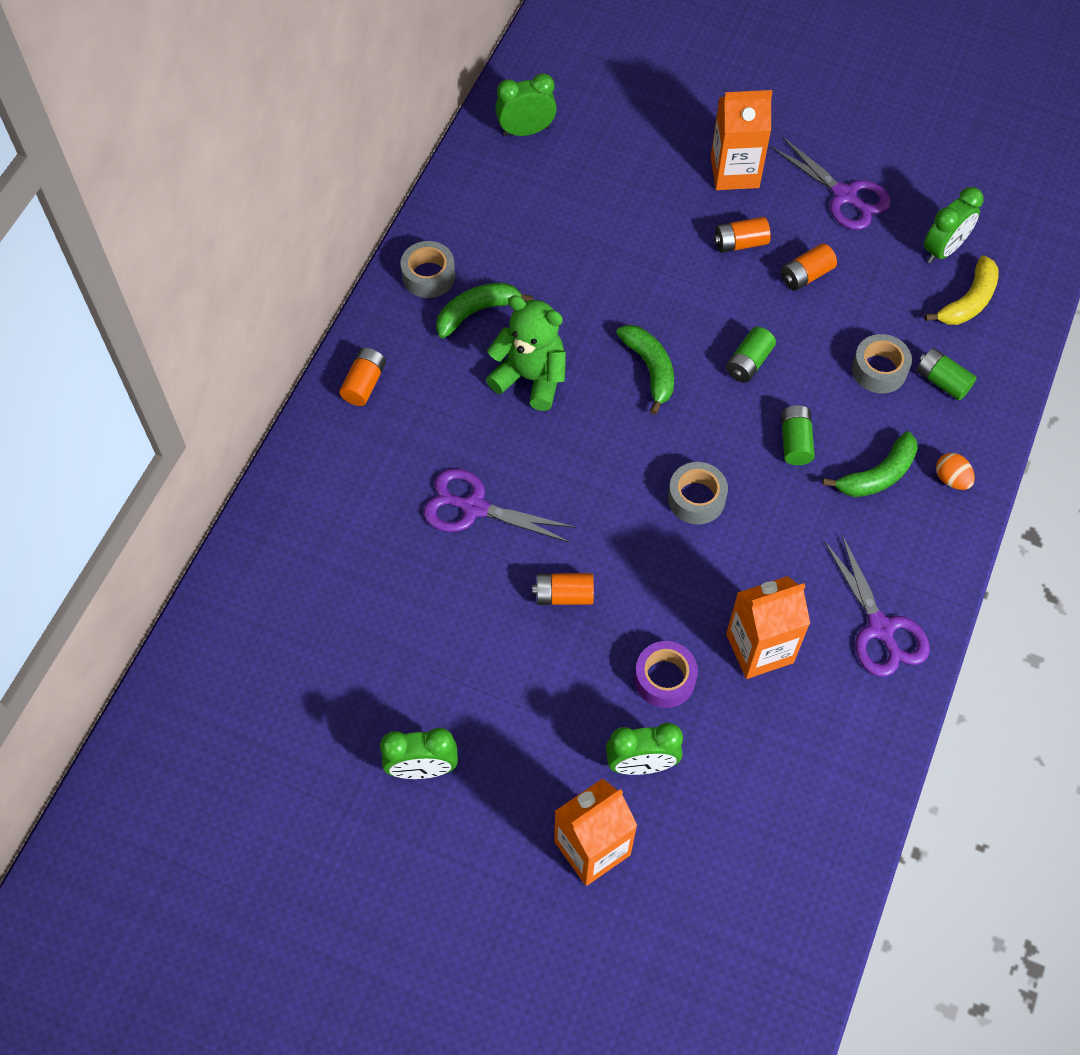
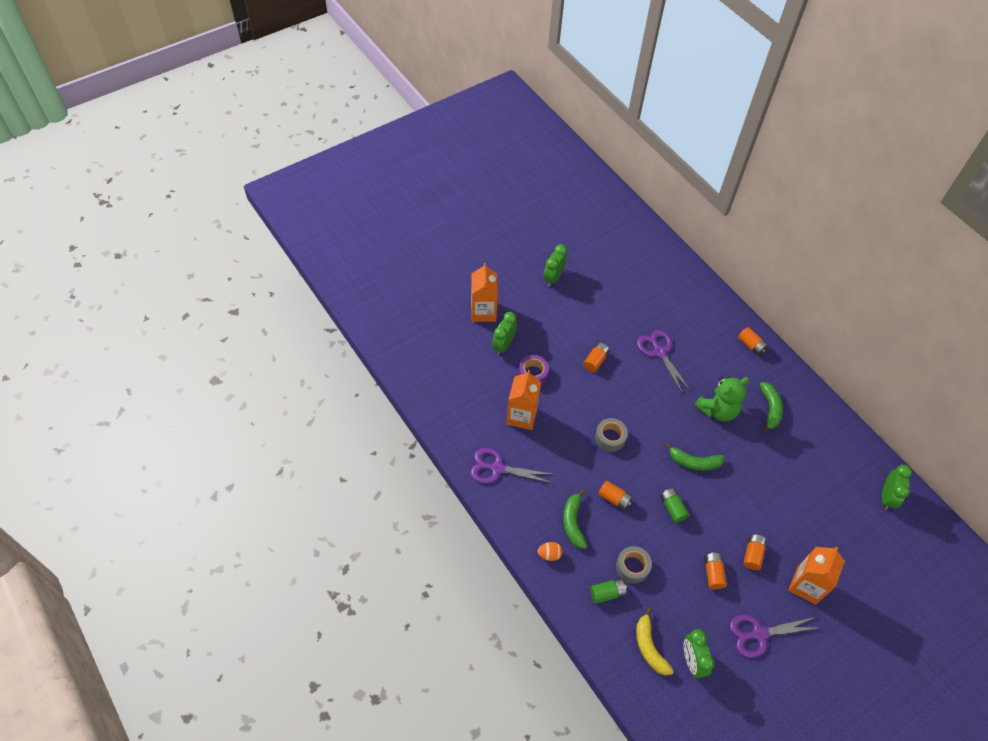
camera: 120 degrees right, 5 degrees down
(428, 276) = (803, 401): grey tape -> none
(474, 507) = (659, 352): purple scissors -> purple scissors turned 75 degrees counterclockwise
(795, 442) = (614, 498): green battery -> orange battery

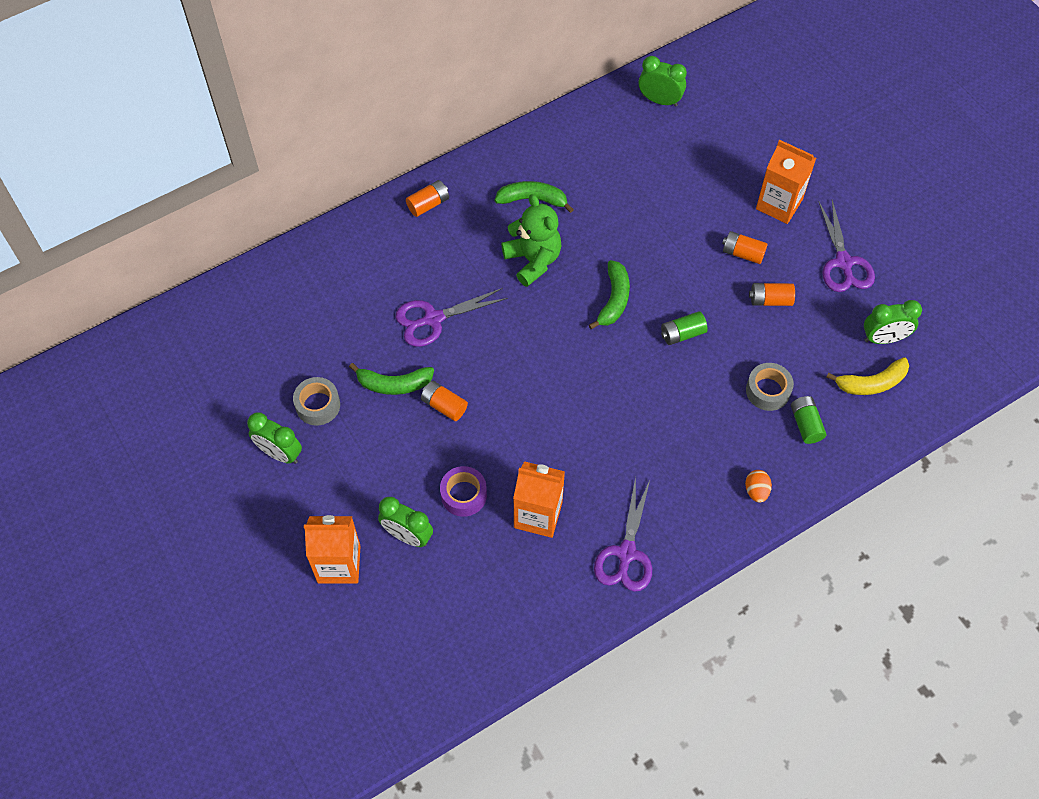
camera: 85 degrees left, 5 degrees up
(573, 522) = (708, 457): green banana -> green banana (394, 384)
(610, 438) = (575, 398): grey tape -> grey tape (318, 405)
(614, 498) = (670, 402): orange battery -> none

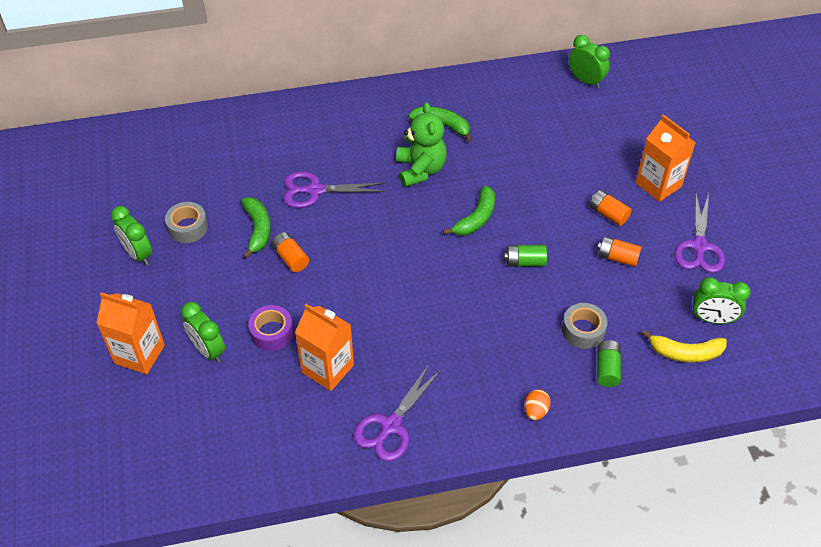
camera: 20 degrees right, 10 degrees down
(394, 384) = (257, 229): green banana -> green banana turned 120 degrees counterclockwise
(428, 204) = (354, 106): orange battery -> none

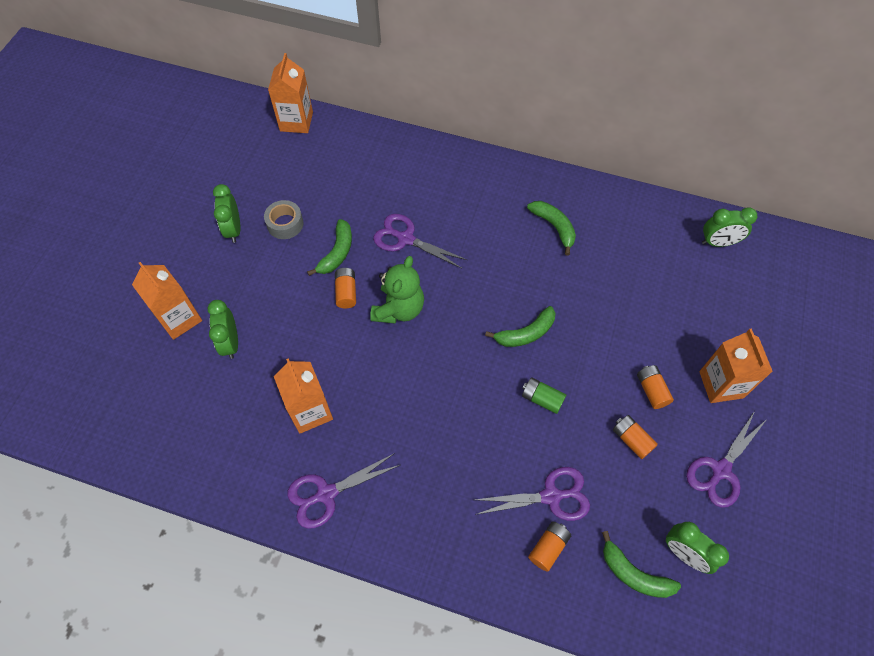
camera: 30 degrees right, 10 degrees up
(133, 136) = (296, 121): none -> orange carton
(272, 332) = (288, 353): purple tape -> none
(420, 170) = (507, 262): green teddy bear -> green teddy bear (399, 309)
(535, 411) = (456, 552): orange egg -> none
(583, 330) = (551, 496): grey tape -> purple scissors
(585, 80) = (718, 243): green clock -> green clock turned 105 degrees clockwise
(607, 369) = (548, 547): green battery -> orange battery
(685, 353) = (634, 574): yellow banana -> green banana

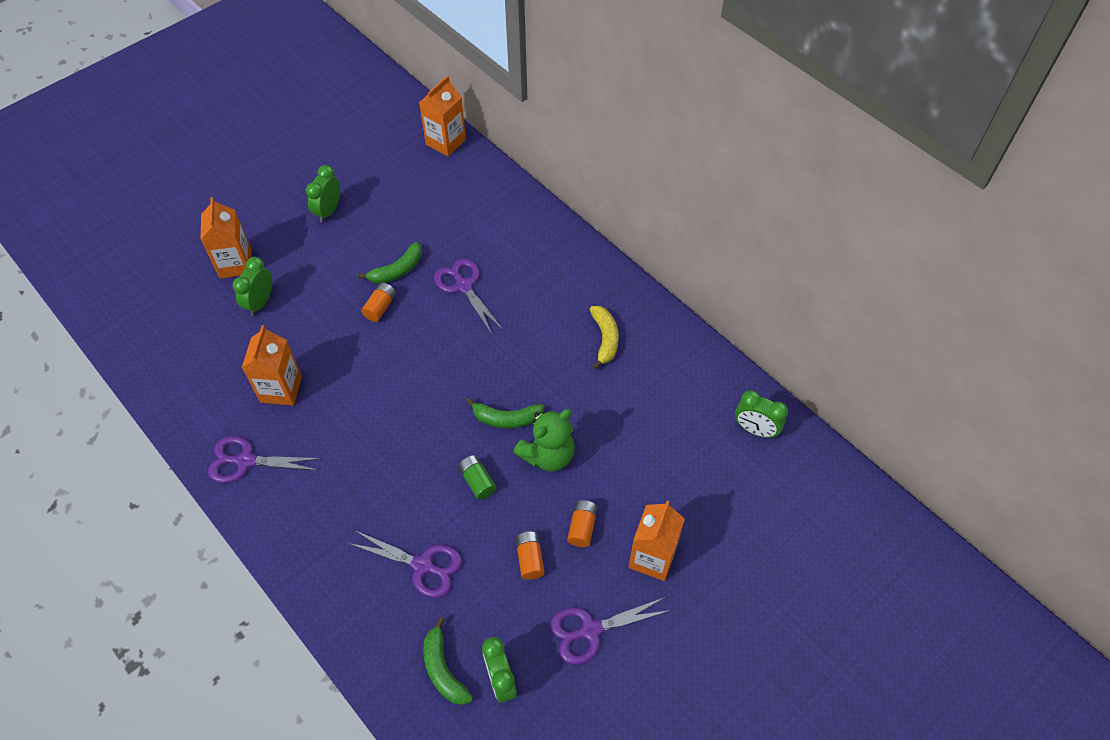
camera: 30 degrees right, 5 degrees down
(285, 224) = (372, 226): grey tape -> none
(399, 309) = (413, 343): green teddy bear -> green teddy bear (548, 455)
(548, 547) = (388, 605): orange battery -> none
(554, 227) = (605, 339): green banana -> yellow banana

